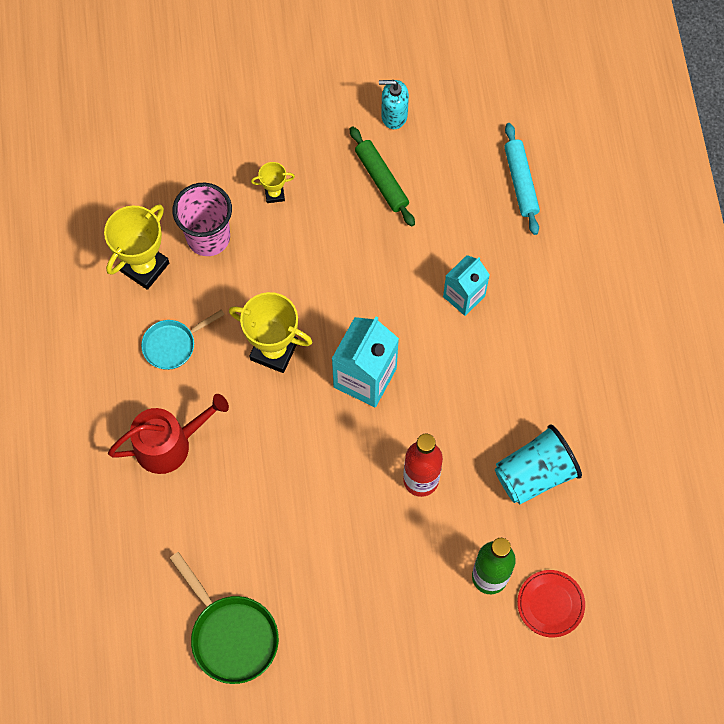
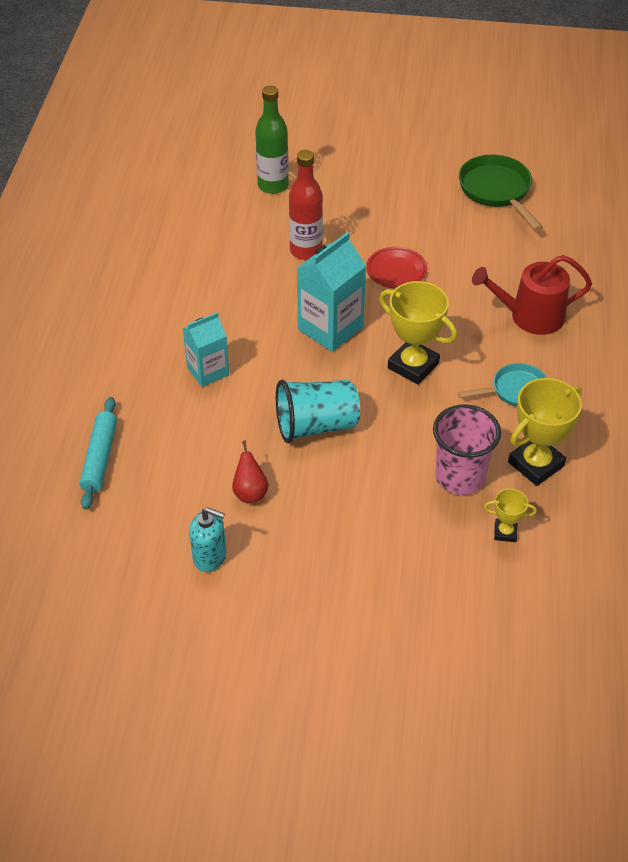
camera: 165 degrees left, 20 degrees down
(274, 194) = (375, 504): yellow trophy -> yellow trophy (505, 532)
(381, 180) = (250, 493): green rolling pin -> red pear
(534, 474) = (205, 236): turquoise cup -> turquoise cup (316, 426)
(550, 604) = (231, 163): red plate -> red plate (396, 270)

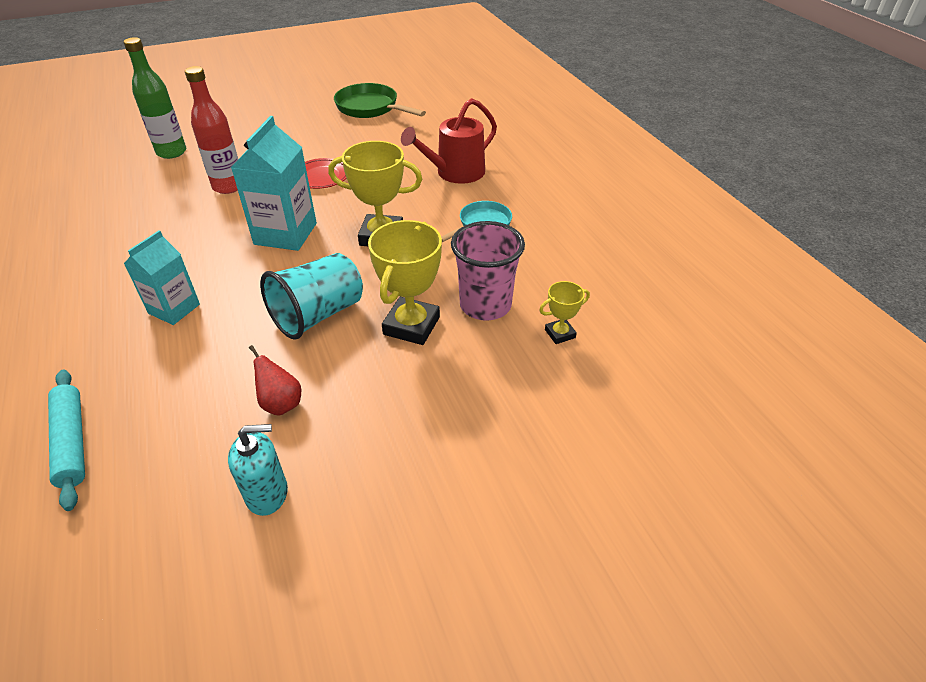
camera: 30 degrees left, 5 degrees down
(536, 464) = (542, 270): yellow trophy -> yellow trophy (411, 326)

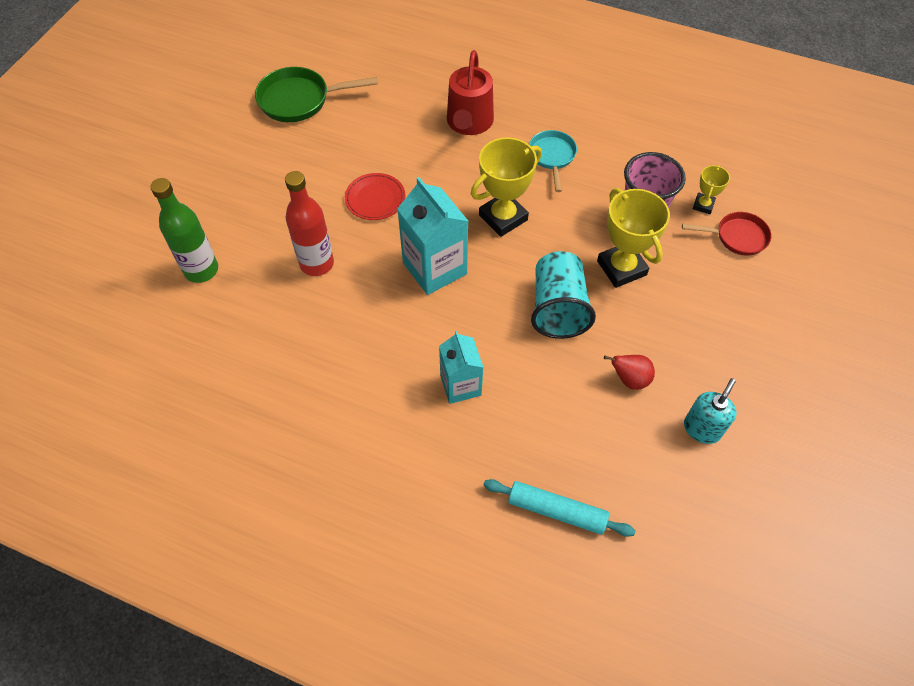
camera: 45 degrees left, 15 degrees up
(554, 378) = (737, 237): none -> red pan

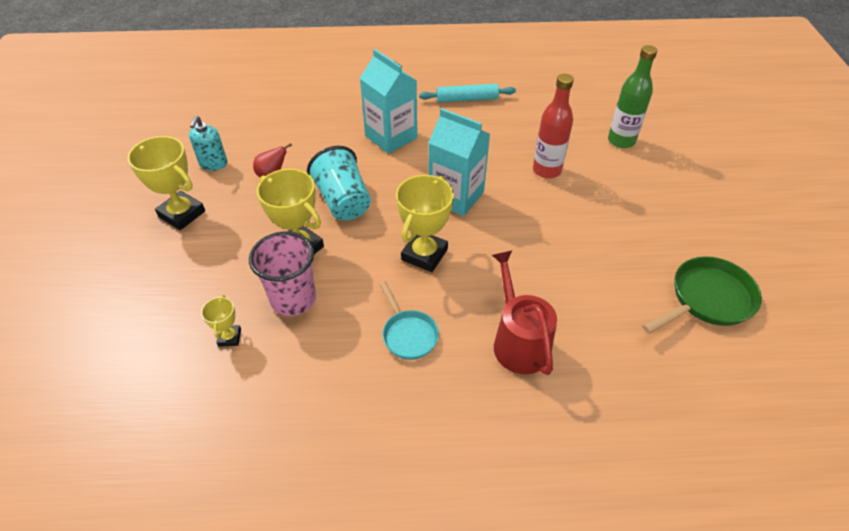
camera: 155 degrees right, 10 degrees down
(375, 199) = (546, 231): red plate -> none
(460, 385) = (391, 137): turquoise carton -> turquoise carton, size x1.54
(556, 511) = (301, 102): turquoise rolling pin -> turquoise rolling pin (467, 99)
(737, 237) = (190, 315): red pan -> none
(744, 359) = (182, 214): none -> yellow trophy

